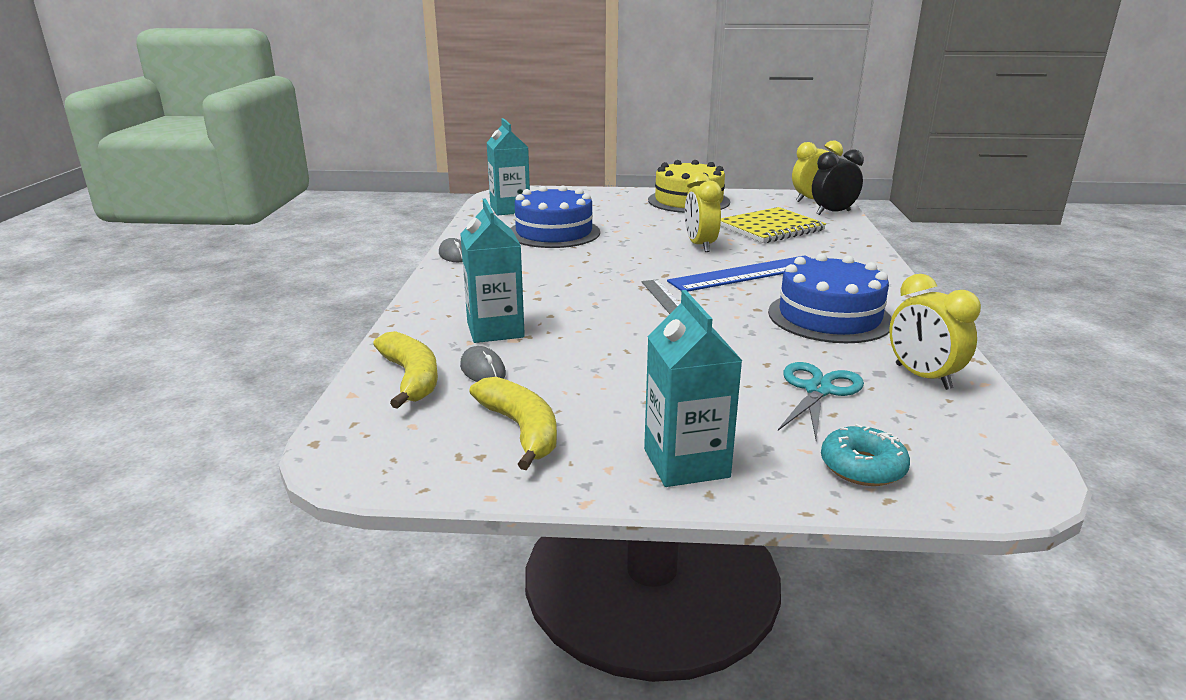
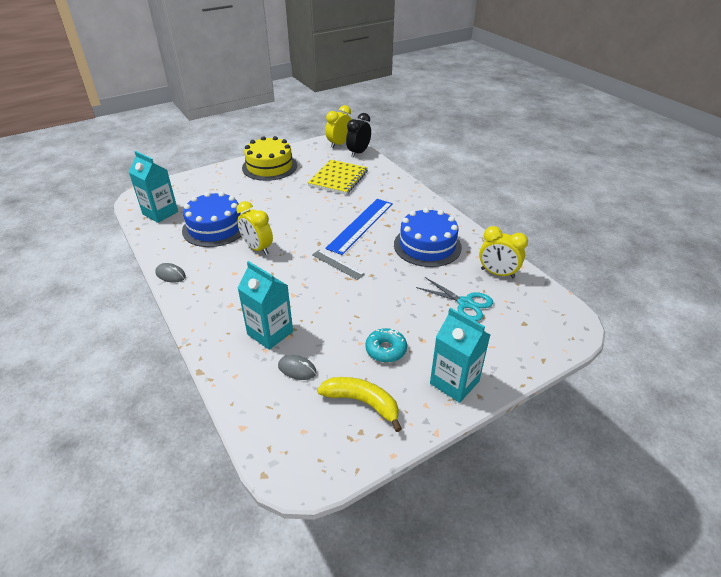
camera: 35 degrees left, 15 degrees up
(411, 378) = (263, 396): yellow banana -> none
(700, 245) = (314, 209): yellow clock -> yellow clock (257, 248)
(818, 390) = (465, 303): turquoise scissors -> turquoise scissors turned 135 degrees clockwise
(862, 467) = (520, 345): turquoise donut -> turquoise donut (386, 350)

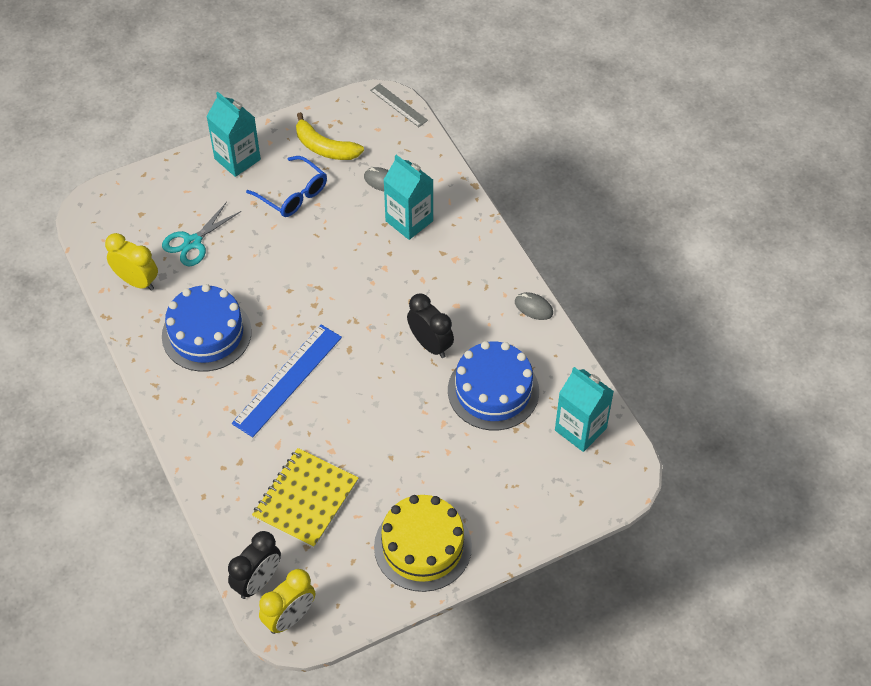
camera: 175 degrees left, 15 degrees up
(257, 248) = (430, 344): yellow clock -> black clock
(337, 264) = (328, 310): grey ruler -> grey ruler (398, 105)
(386, 350) = (293, 195): turquoise donut -> blue glasses
(465, 303) = (193, 242): turquoise scissors -> turquoise scissors turned 90 degrees counterclockwise

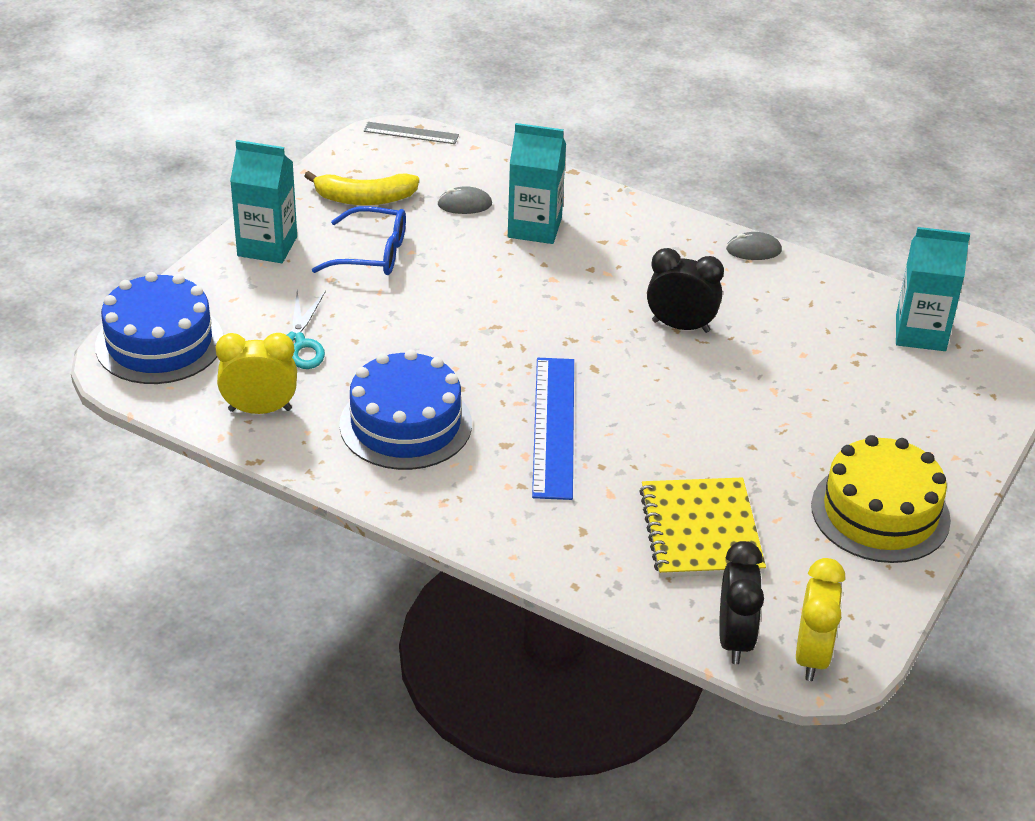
camera: 35 degrees left, 15 degrees down
(493, 391) = (794, 338): blue cake -> blue cake (159, 343)

